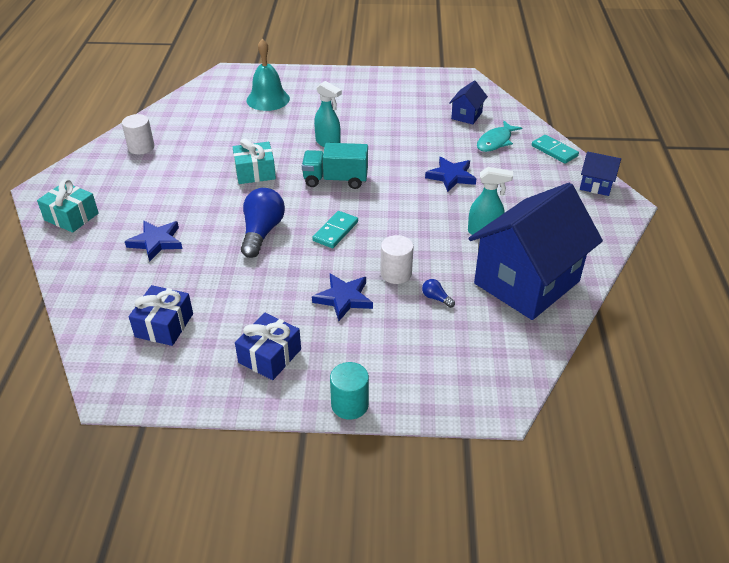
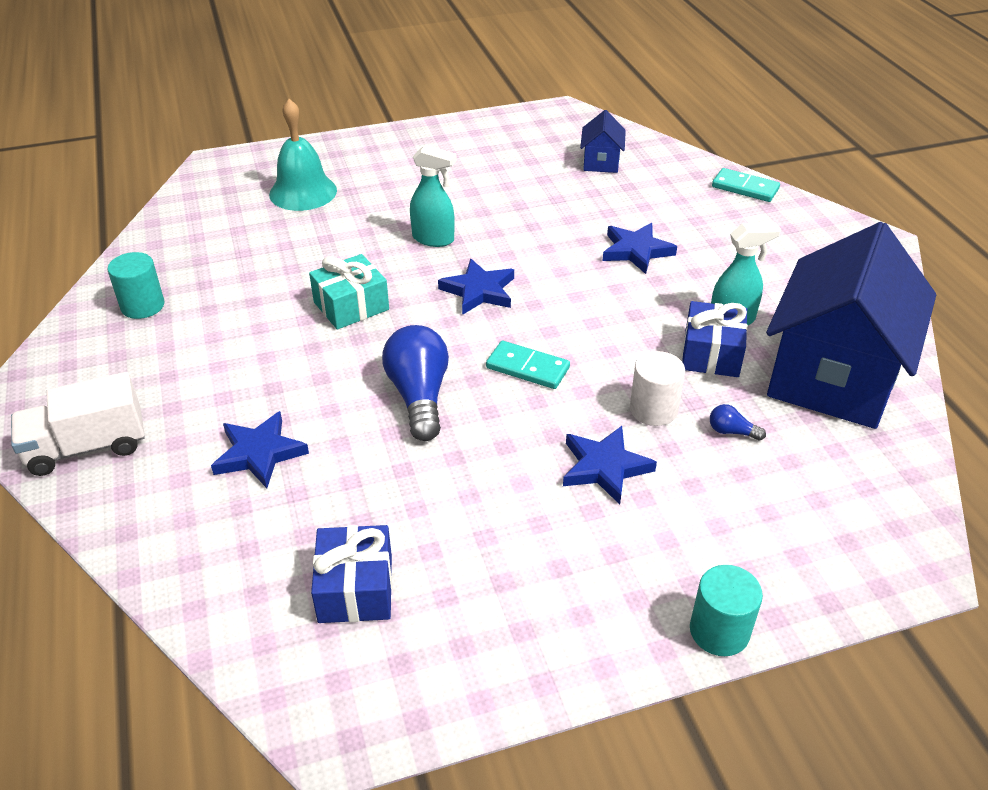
camera: 20 degrees left, 0 degrees up
(71, 217) = (87, 447): turquoise gift -> white truck
(141, 147) = (142, 306): white cylinder -> turquoise cylinder
(270, 356) = (553, 589): blue gift -> blue gift (711, 354)
(335, 180) = (479, 291): turquoise truck -> blue star
(335, 231) = (527, 368): turquoise domino -> turquoise domino turned 75 degrees counterclockwise
(495, 141) = (662, 190): turquoise fish -> none
(596, 185) = (827, 223): blue house -> none

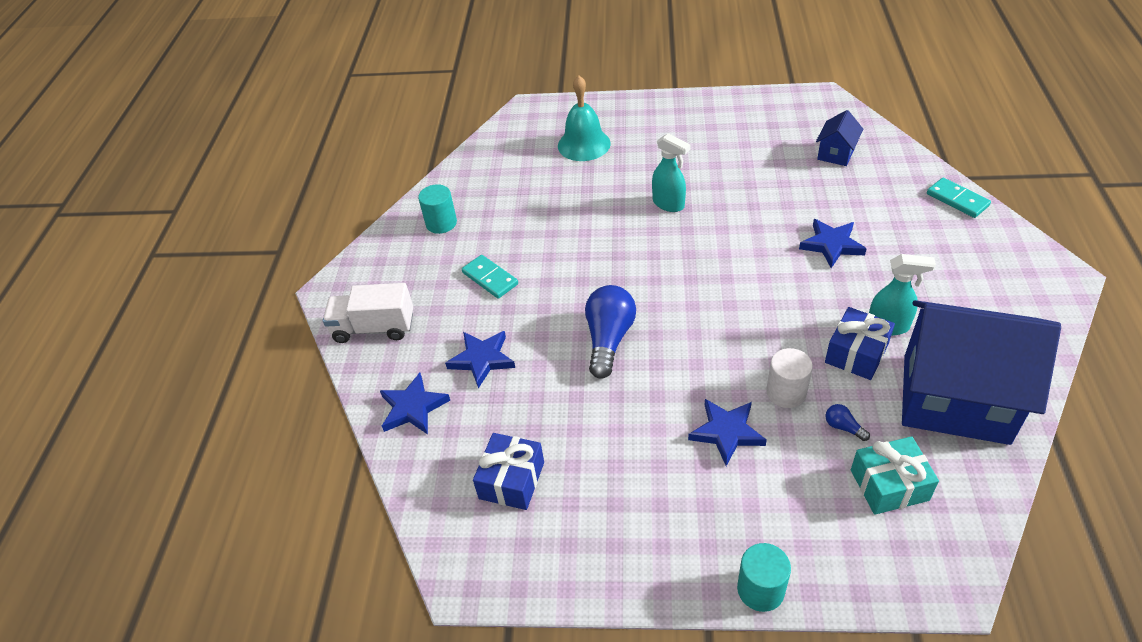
camera: 25 degrees right, 5 degrees up
(351, 306) = (585, 252): turquoise gift -> turquoise gift (889, 485)
(479, 291) = (687, 257): blue star -> blue star (413, 407)
(527, 368) = (699, 333): turquoise domino -> turquoise domino (490, 278)
(832, 377) = (955, 398): blue house -> blue house turned 60 degrees clockwise

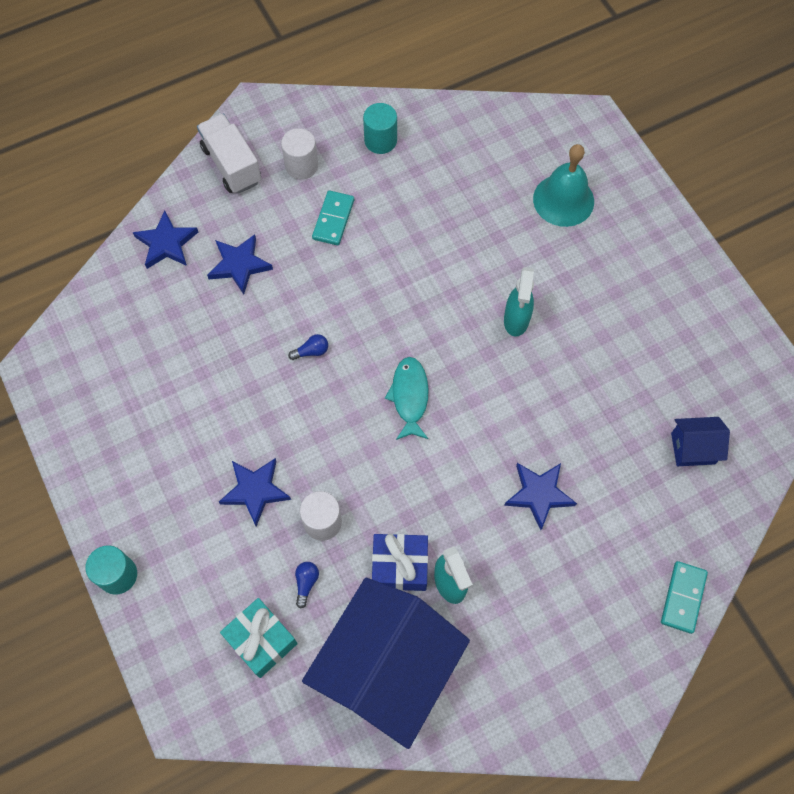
camera: 55 degrees right, 20 degrees up
(419, 280) = (301, 166): none -> white cylinder
(511, 480) = (133, 352): blue gift -> none
(609, 339) = (311, 351): blue light bulb -> blue light bulb, size x0.43
(696, 290) = (409, 397): none -> turquoise fish
(955, 398) = (387, 670): blue house -> blue house turned 45 degrees clockwise

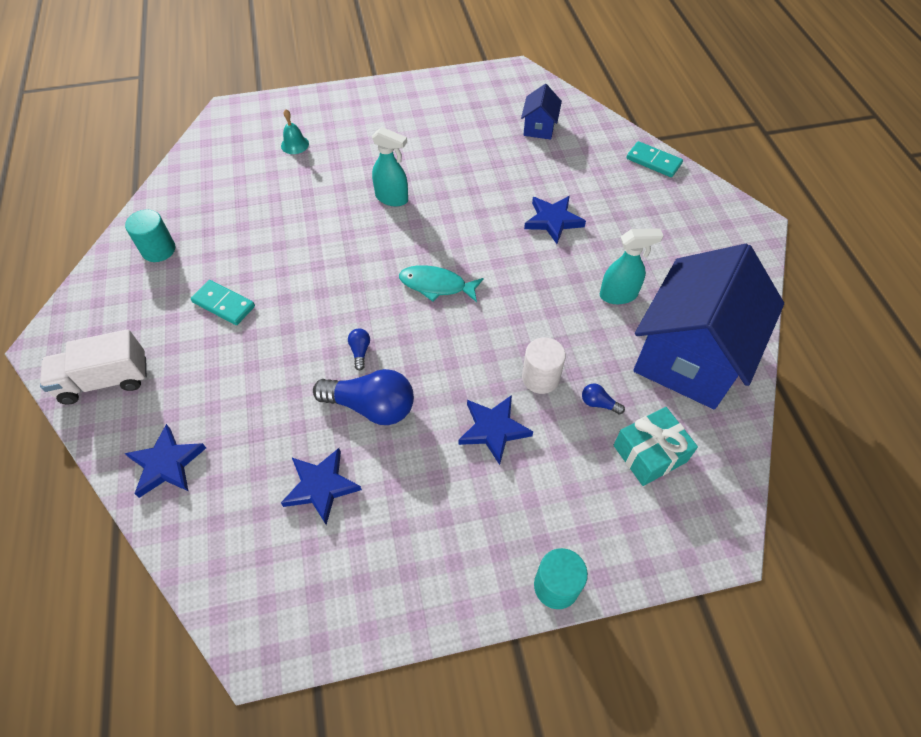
camera: 75 degrees left, 10 degrees down
(239, 265) = (232, 396): blue star -> blue star (321, 486)
(255, 380) = (371, 406): none -> blue light bulb
(301, 166) = (146, 318): white cylinder -> none
(387, 670) = (689, 357): blue house -> blue house turned 75 degrees clockwise
(400, 566) = (596, 327): blue gift -> none
(563, 200) = (295, 144): turquoise bell -> turquoise bell, size x0.52

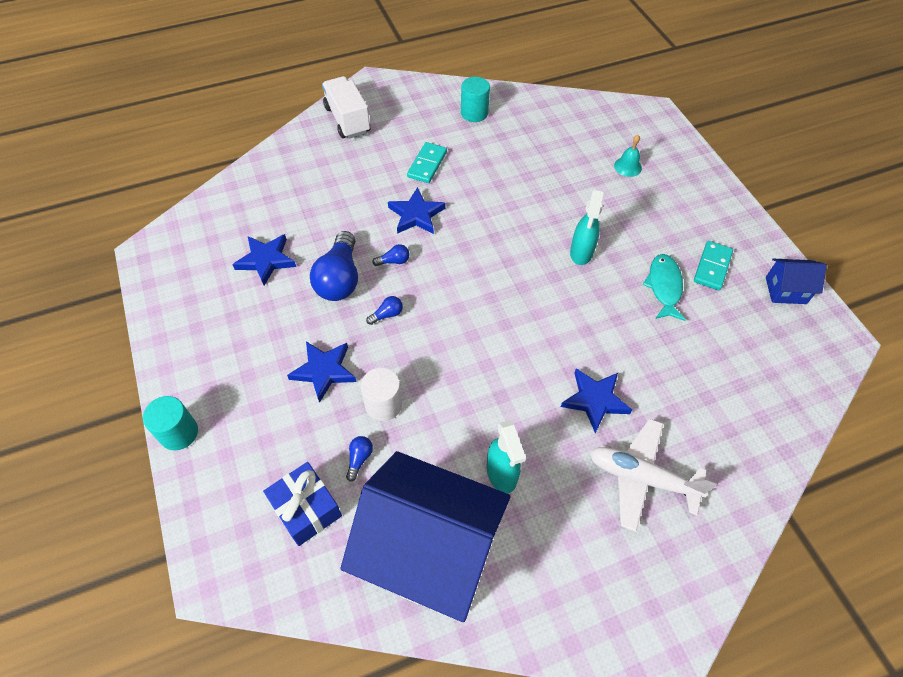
camera: 80 degrees right, 0 degrees up
(166, 464) = (282, 170): blue star -> blue star (416, 215)
(431, 364) = (387, 314): none -> blue light bulb
(436, 285) = (478, 305): turquoise fish -> turquoise fish (664, 286)
(539, 128) = (746, 374): blue house -> blue house (785, 290)
(625, 207) = (642, 478): none -> white plane
(650, 453) = (306, 509): turquoise gift -> blue gift
(653, 161) = (738, 512): turquoise domino -> turquoise domino (712, 267)

